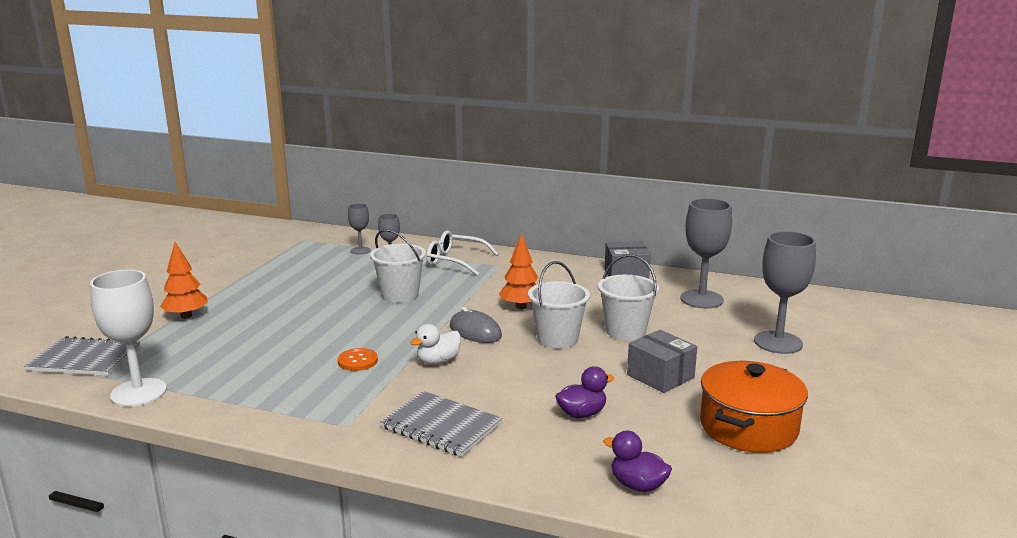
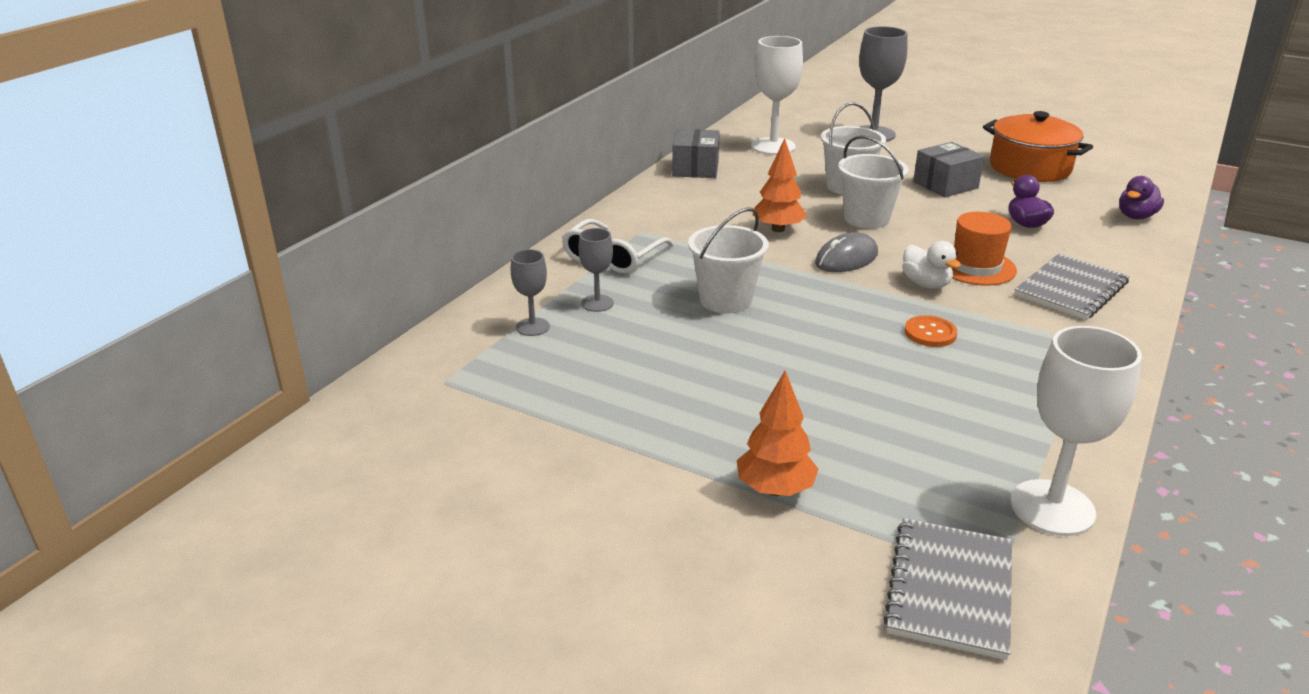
camera: 80 degrees left, 10 degrees up
(475, 383) = (975, 267): none -> orange hat
(701, 299) = (773, 146): grey goblet -> white goblet

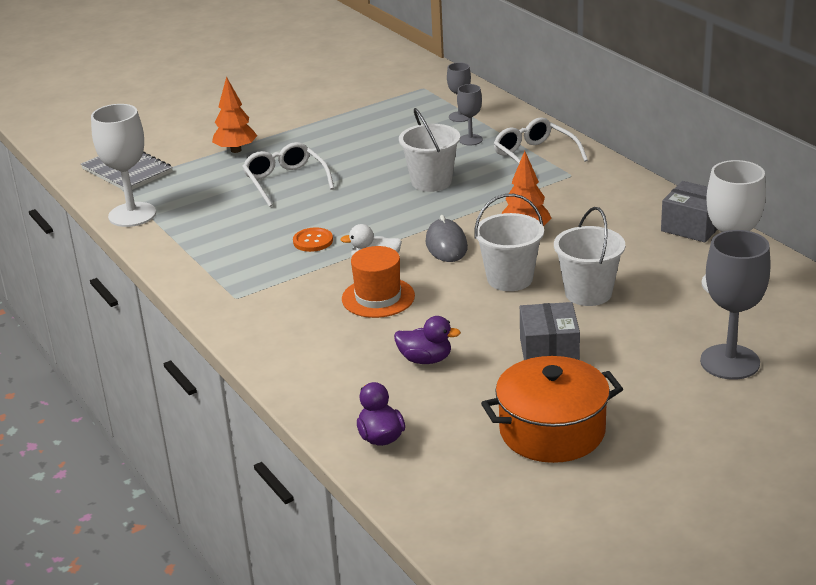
camera: 120 degrees right, 0 degrees up
(822, 403) = (285, 181): none -> white glasses
(1071, 289) = (302, 326): grey notebook -> none

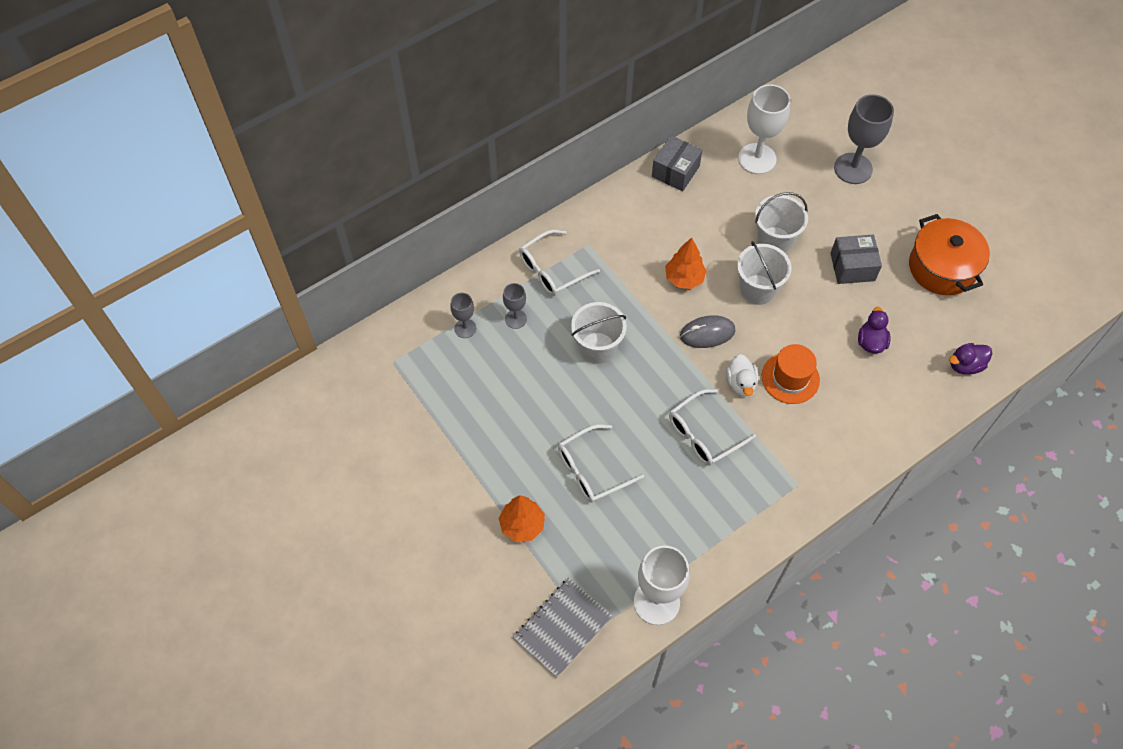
camera: 95 degrees left, 30 degrees up
(313, 241) = (703, 434): orange button -> white glasses

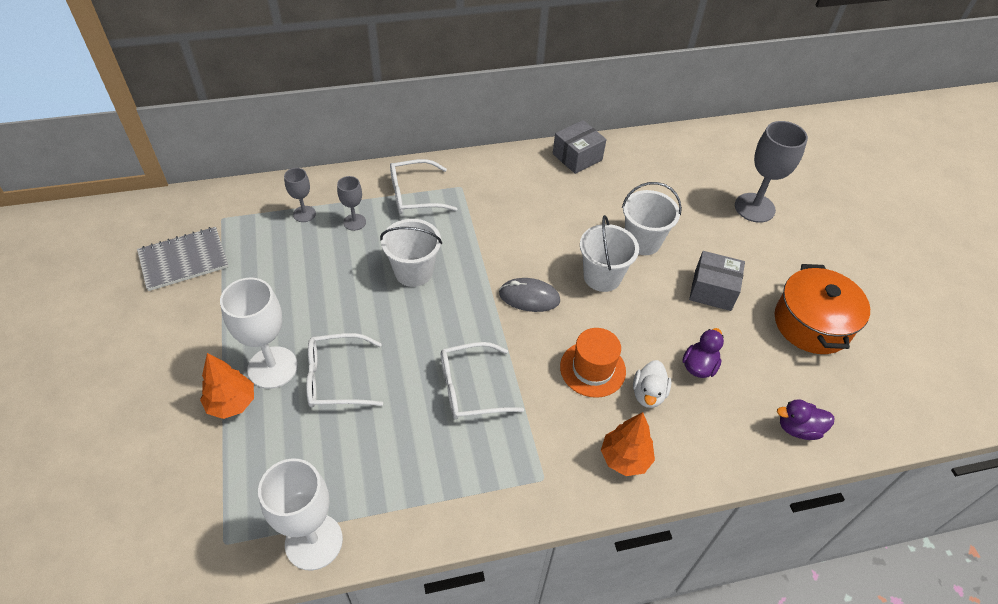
camera: 20 degrees right, 10 degrees down
(562, 628) = (198, 525): grey notebook -> grey notebook (184, 260)
(684, 278) = (534, 243): orange tree -> orange tree (625, 458)
(740, 383) = (537, 354): white duck -> white duck (648, 394)
(757, 159) = (661, 171): white goblet -> white goblet (272, 367)

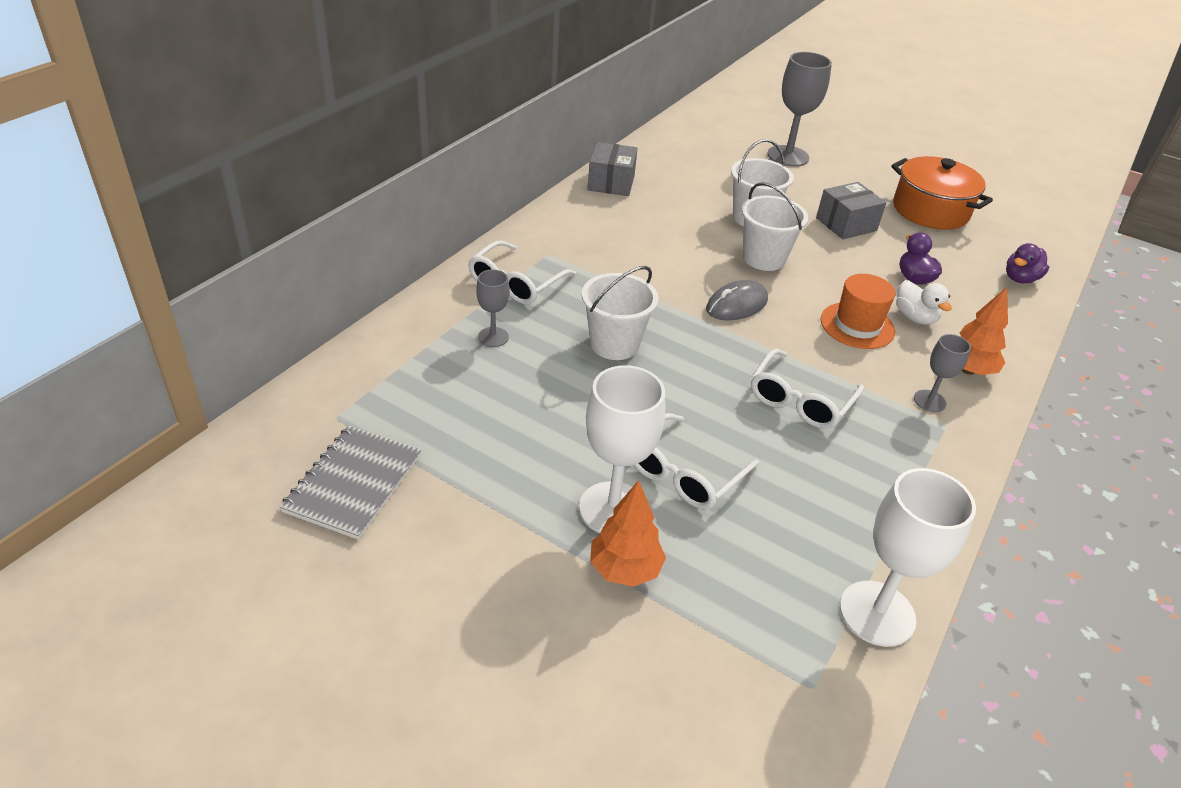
camera: 45 degrees left, 10 degrees down
(304, 214) = (428, 359): grey goblet -> grey goblet (929, 401)

